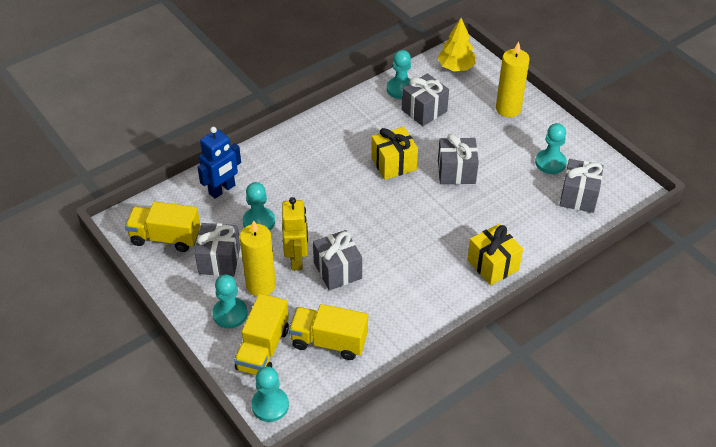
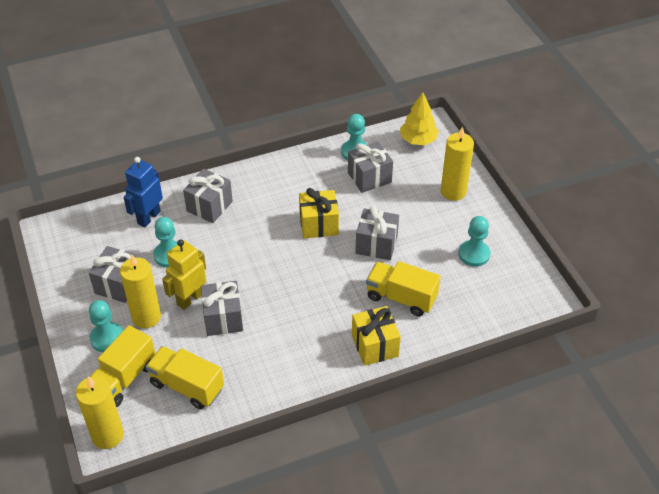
camera: 15 degrees right, 0 degrees up
(165, 237) = (79, 252): yellow truck -> yellow truck (401, 297)
(222, 190) = (148, 217): blue robot -> blue robot turned 150 degrees clockwise
(270, 405) = (107, 435): turquoise pawn -> yellow candle
(297, 259) = (190, 299): yellow robot -> yellow robot turned 150 degrees counterclockwise
(578, 196) = (489, 294): grey gift -> grey gift (209, 206)

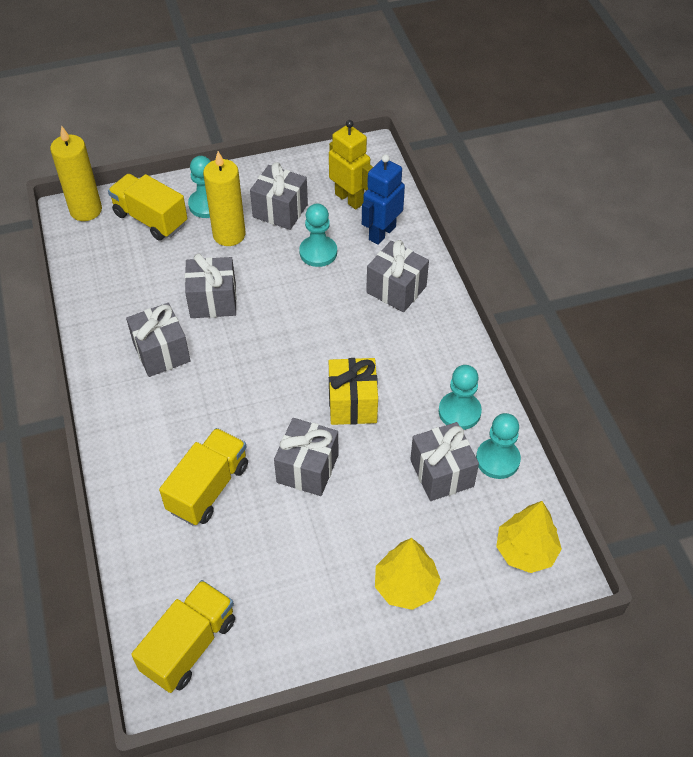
camera: 95 degrees right, 5 degrees up
(148, 217) = (381, 233): blue robot -> blue robot turned 90 degrees counterclockwise
(187, 386) = (127, 269): yellow truck -> yellow truck (189, 645)
(190, 299) = (248, 271): yellow robot -> yellow robot (349, 199)
(280, 345) = (161, 352): none -> grey gift
(375, 345) = (137, 449): yellow gift -> none
(453, 191) = (405, 586): yellow candle -> yellow tree
(474, 254) = (272, 594): turquoise pawn -> turquoise pawn (459, 412)

